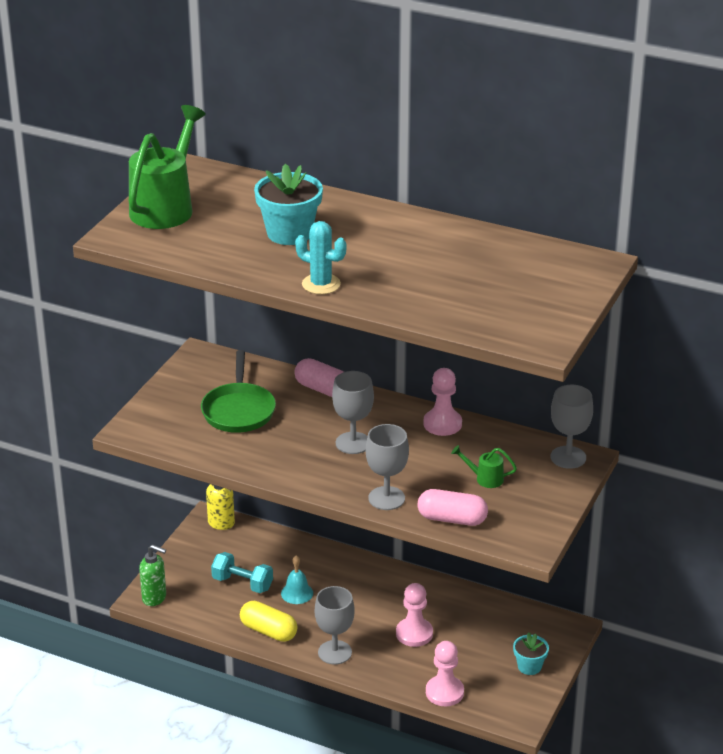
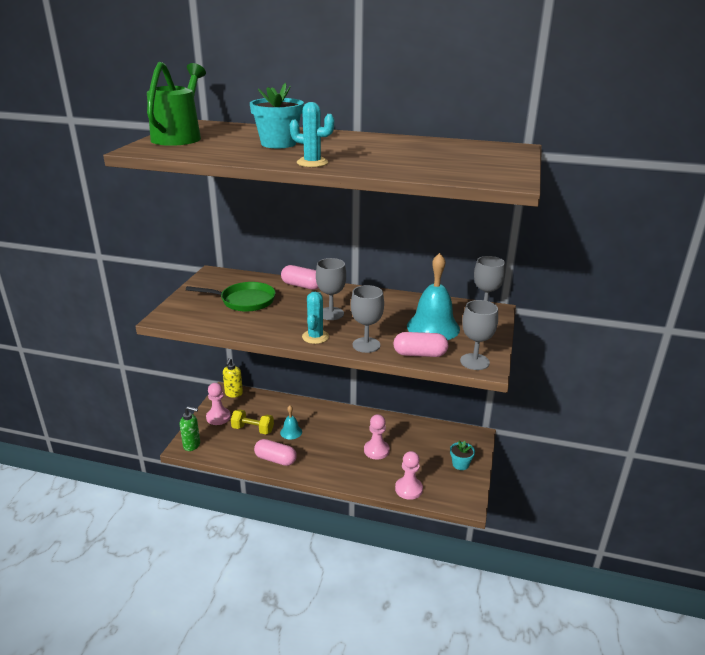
camera: 10 degrees left, 5 degrees down
(238, 410) = (244, 301): green pan -> green pan turned 75 degrees counterclockwise
(242, 583) = (253, 429): turquoise dumbbell -> yellow dumbbell
(268, 631) = (275, 459): yellow capsule -> pink capsule
(323, 479) = (315, 337): none -> turquoise cactus
(334, 652) = (325, 469): grey goblet -> grey goblet (474, 362)
(442, 424) = (390, 298): pink pawn -> pink pawn (218, 417)
(485, 478) = (433, 327): green watering can -> turquoise bell

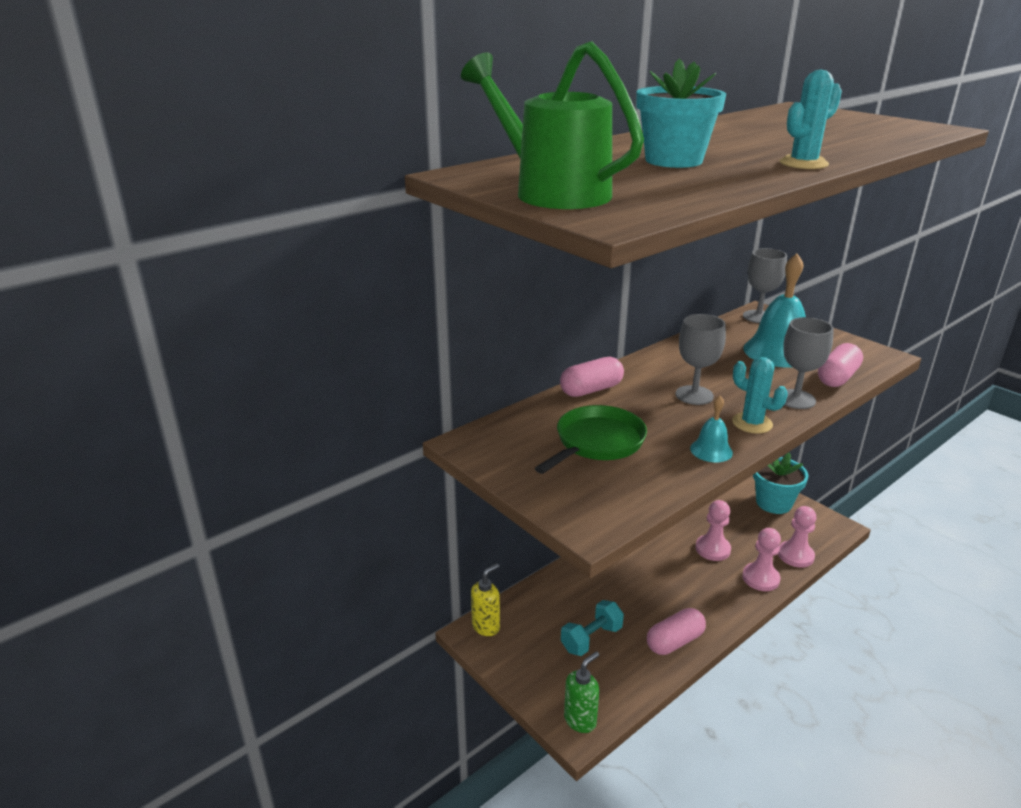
camera: 55 degrees left, 0 degrees up
(218, 417) = (532, 665): pink pawn -> pink pawn (760, 578)
(233, 394) = (486, 626): yellow soap dispenser -> yellow soap dispenser turned 90 degrees counterclockwise
(253, 429) = (591, 638): yellow dumbbell -> turquoise dumbbell
(291, 432) = (625, 604): turquoise bell -> turquoise bell (711, 450)
(460, 464) = (773, 503): turquoise flower pot -> turquoise flower pot, size x1.74
(474, 362) = (870, 357): grey goblet -> none

